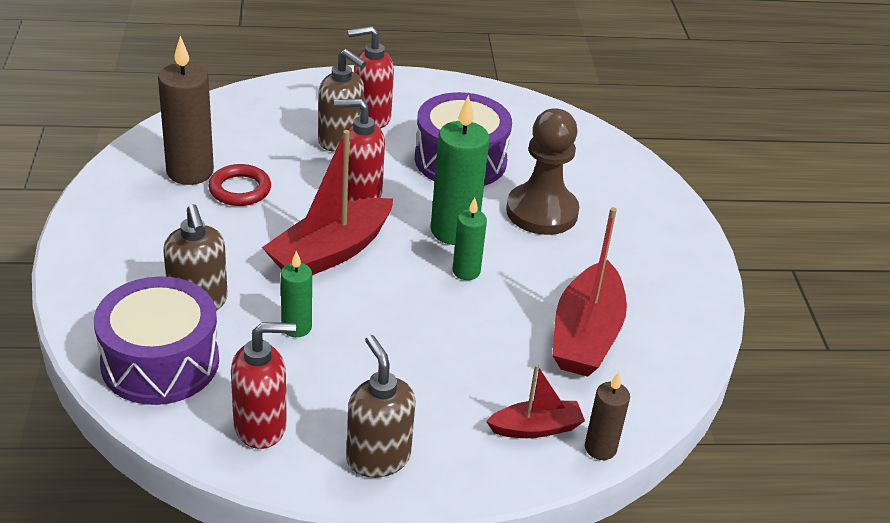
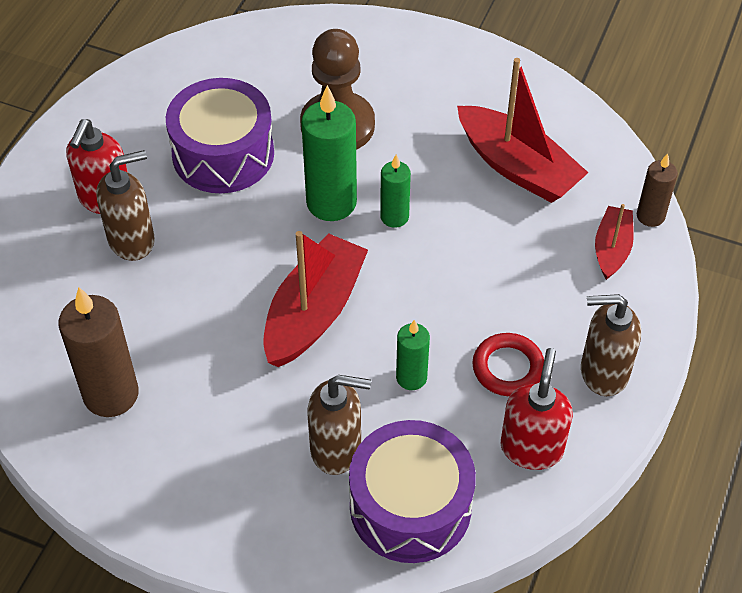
camera: 60 degrees left, 15 degrees up
(240, 189) = (169, 357): red ring -> red ring (508, 368)
(330, 252) = (314, 313): red boat -> red boat turned 135 degrees counterclockwise
(360, 194) = (234, 256): red soap dispenser -> none

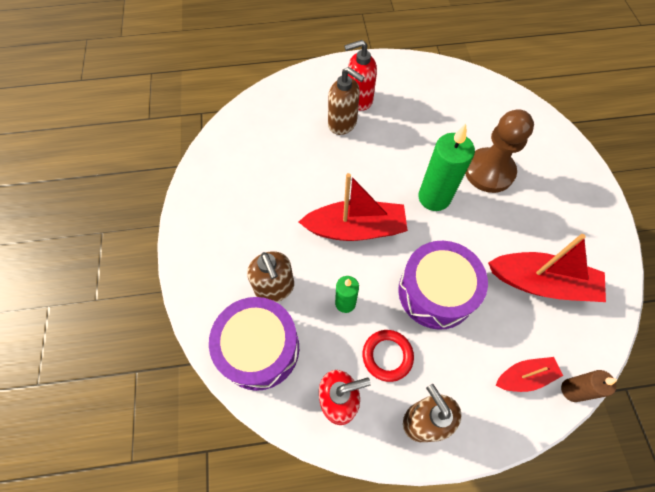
camera: 60 degrees right, 10 degrees up
(111, 394) = (248, 166): brown candle -> none
(223, 154) = (426, 131): purple drum -> purple drum (436, 292)
(394, 217) = (449, 234): green candle -> none
(517, 167) = (541, 283): red boat -> red boat turned 90 degrees counterclockwise

